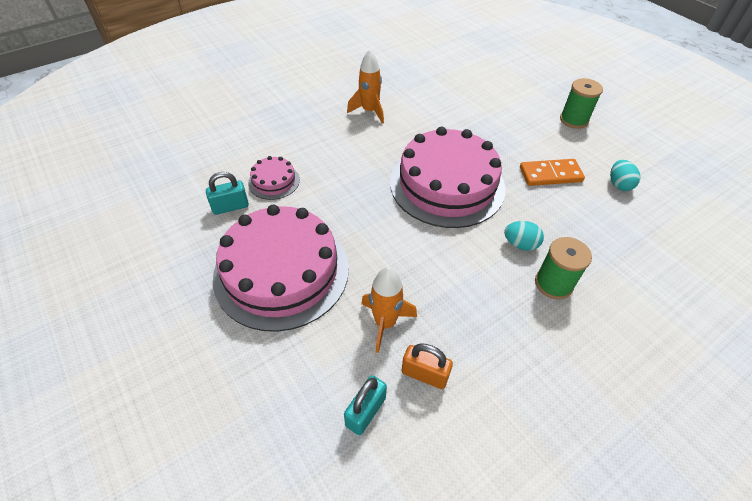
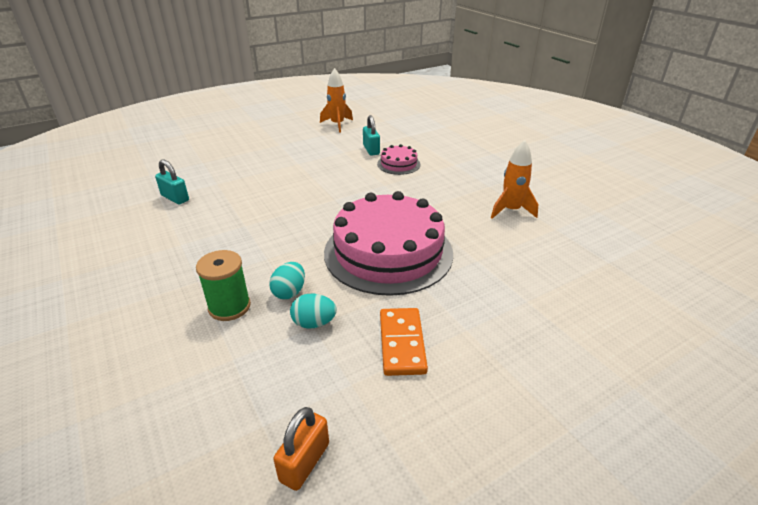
camera: 95 degrees right, 15 degrees down
(281, 272) = (302, 169): pink cake -> none
(385, 323) = (237, 208): orange rocket -> orange rocket (337, 125)
(424, 374) = (185, 222): orange padlock -> orange padlock (305, 462)
(573, 120) = (545, 408): green spool -> none
(619, 184) = (376, 424): turquoise egg -> turquoise egg (314, 323)

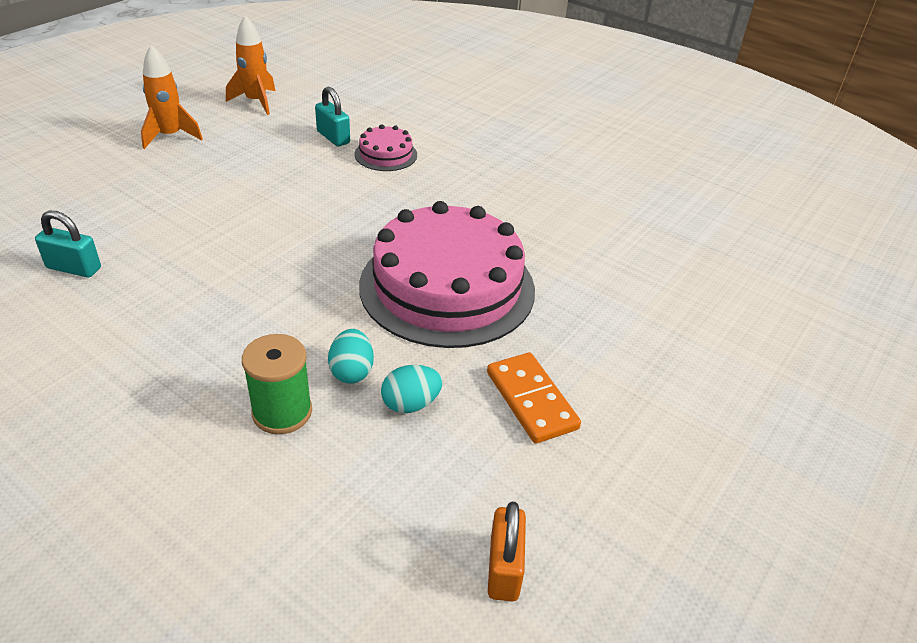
camera: 25 degrees left, 5 degrees up
(511, 210) = (565, 199): orange rocket -> orange rocket (170, 136)

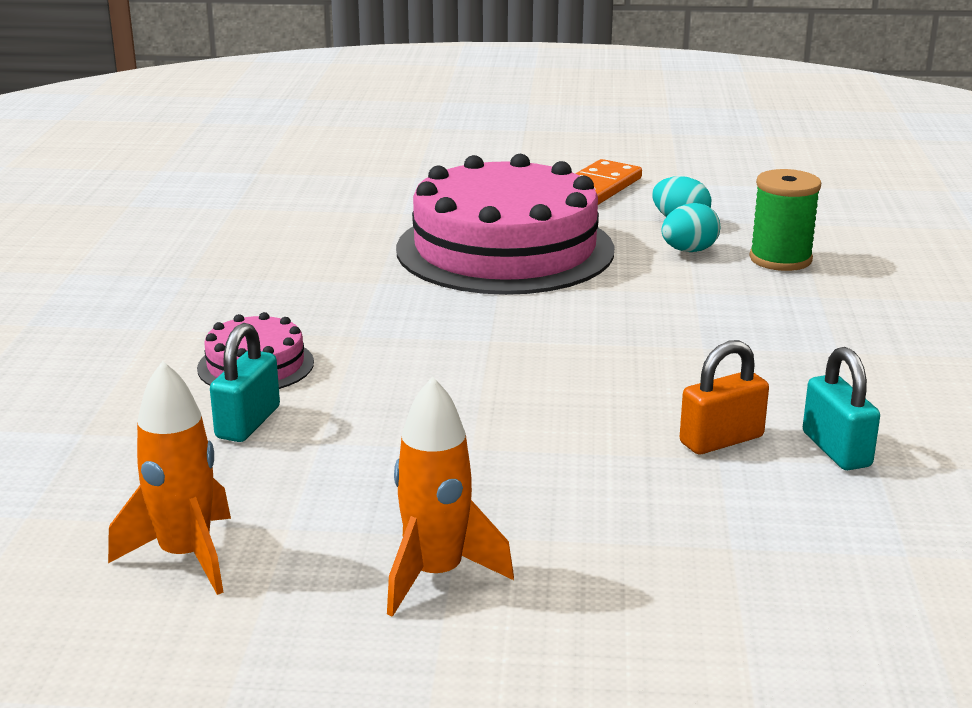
camera: 120 degrees left, 15 degrees down
(504, 568) = (755, 165): orange padlock -> orange padlock (721, 440)

